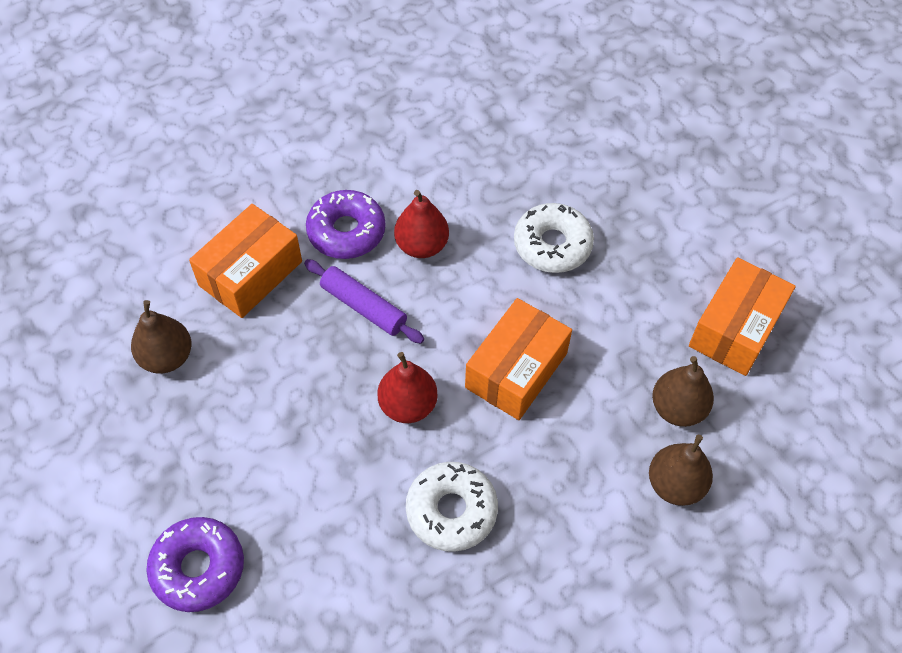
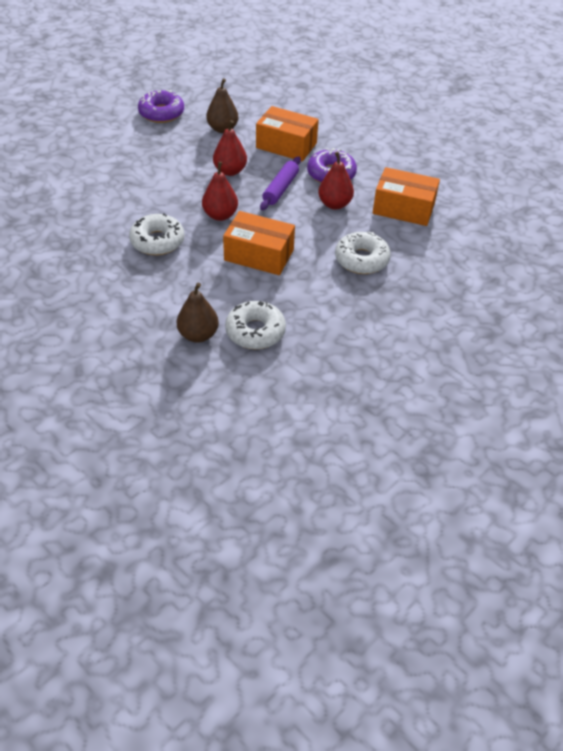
camera: 75 degrees right, 10 degrees down
(198, 568) = (106, 161): purple donut -> purple donut (161, 113)
(294, 369) = (230, 171): none -> red pear
(677, 408) = (255, 331): brown pear -> white donut
(735, 328) = (331, 357): orange box -> orange box (403, 208)

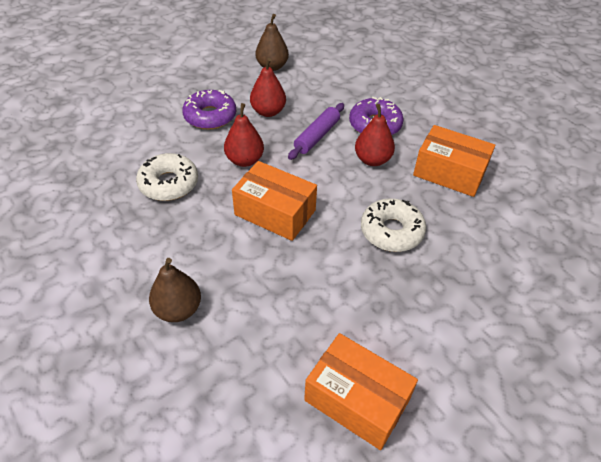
camera: 10 degrees right, 0 degrees up
(161, 113) = (216, 46): purple donut -> purple donut (210, 116)
(255, 331) = (246, 313): white donut -> none
(286, 145) = (333, 89): orange box -> orange box (357, 400)

